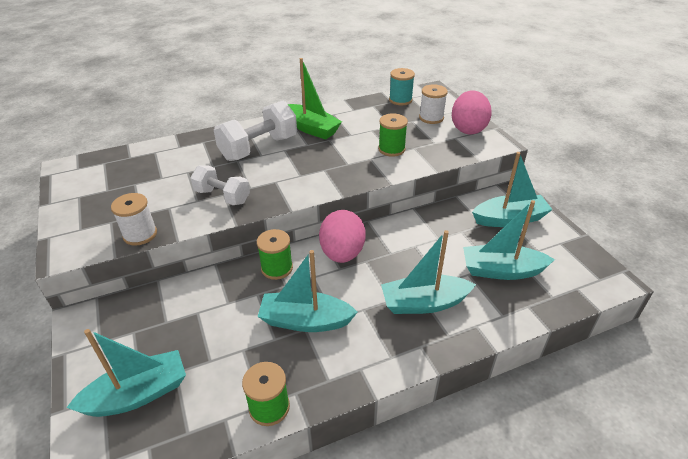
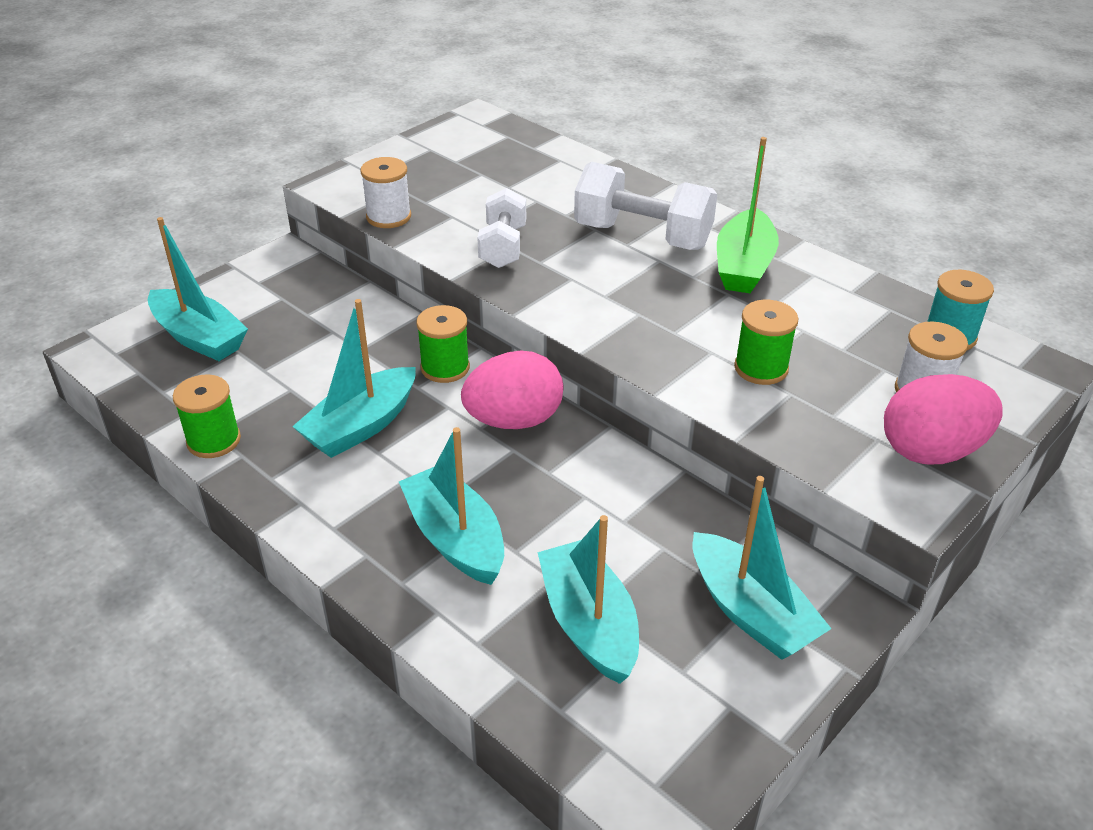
camera: 65 degrees right, 0 degrees up
(305, 321) = (361, 426): turquoise boat -> turquoise boat turned 120 degrees counterclockwise

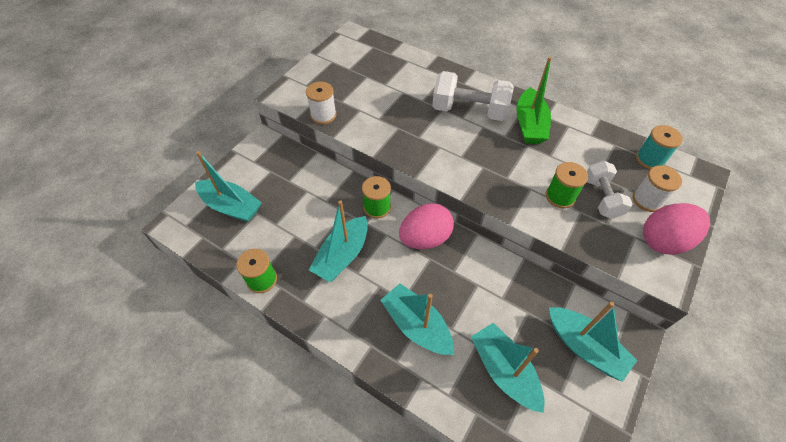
camera: 10 degrees left, 15 degrees up
(503, 247) = (395, 129): white dumbbell -> white dumbbell (601, 198)

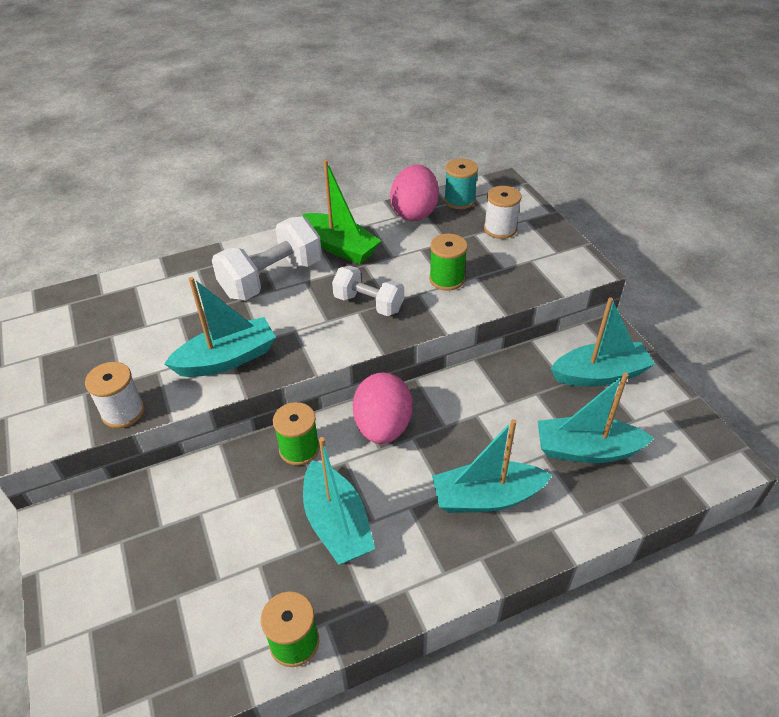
camera: 55 degrees left, 10 degrees down
(231, 206) = (132, 626): turquoise boat -> turquoise boat (227, 359)
(601, 198) = (473, 254): white dumbbell -> white dumbbell (368, 304)
(664, 240) = (548, 246): pink egg -> pink egg (414, 212)

